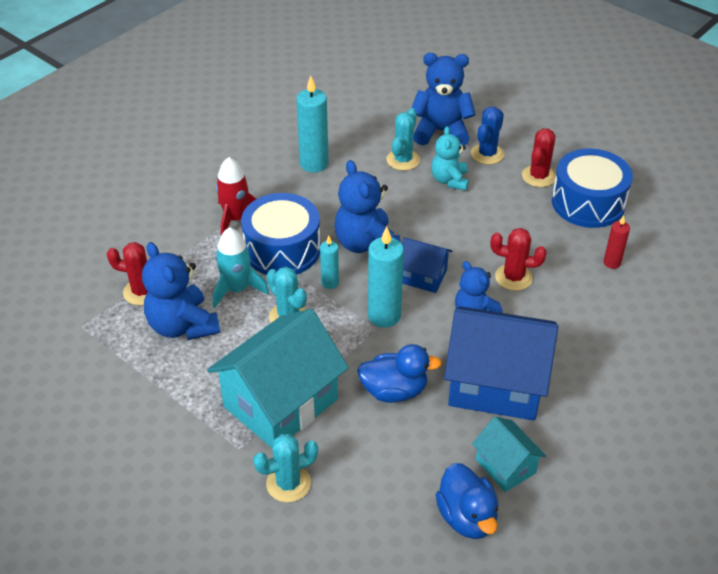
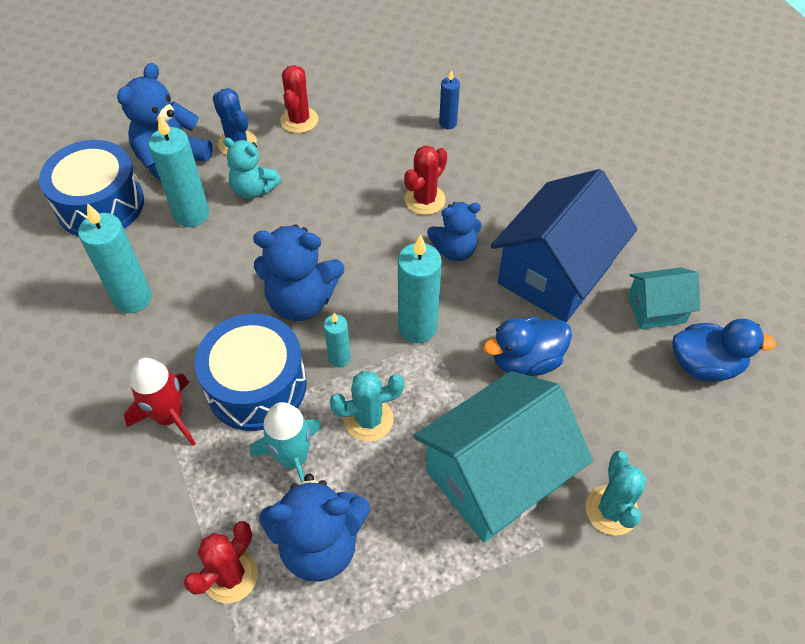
camera: 65 degrees left, 10 degrees up
(281, 403) = (495, 476): turquoise house -> turquoise house turned 75 degrees clockwise
(394, 391) = (526, 360): blue duck -> blue duck turned 135 degrees counterclockwise
(403, 160) = (192, 214): turquoise cactus -> turquoise candle
(423, 276) = (380, 271): blue house -> none
(538, 176) = (299, 120): red cactus -> red cactus turned 45 degrees clockwise
(588, 203) = (360, 103): blue drum -> blue drum (100, 205)
(612, 263) = (448, 123): red candle -> blue candle

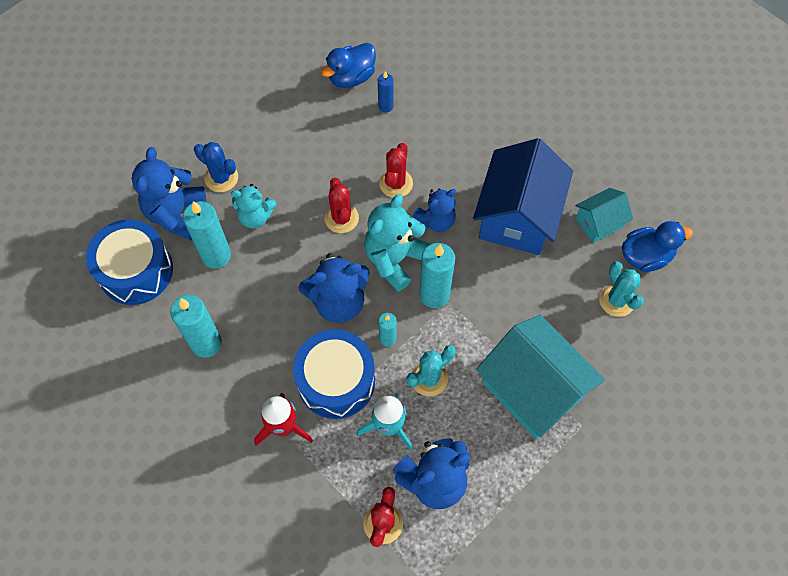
camera: 20 degrees left, 10 degrees up
(299, 120) = (263, 140): red cactus -> red cactus (341, 218)
(387, 276) = (394, 259): none -> turquoise teddy bear
(495, 476) = (533, 389): turquoise house -> turquoise house turned 75 degrees counterclockwise
(526, 360) = (522, 295): blue duck -> blue duck (351, 77)
(611, 510) = (617, 386): turquoise cactus -> turquoise cactus (616, 300)

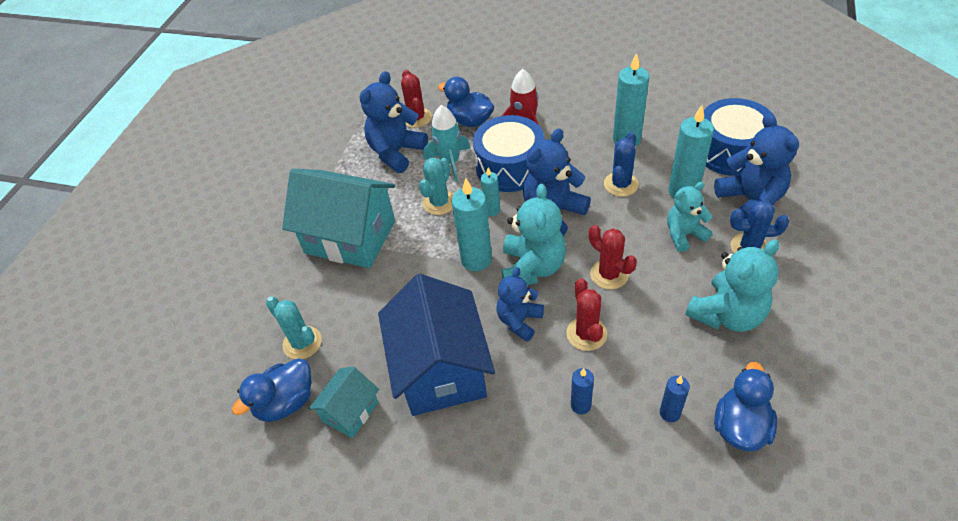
camera: 155 degrees right, 15 degrees down
(257, 295) = (621, 184): none -> blue cactus
(289, 142) = (727, 314): none -> turquoise teddy bear
(330, 477) = (470, 120): none -> blue duck
(437, 140) = (580, 405): none -> blue candle

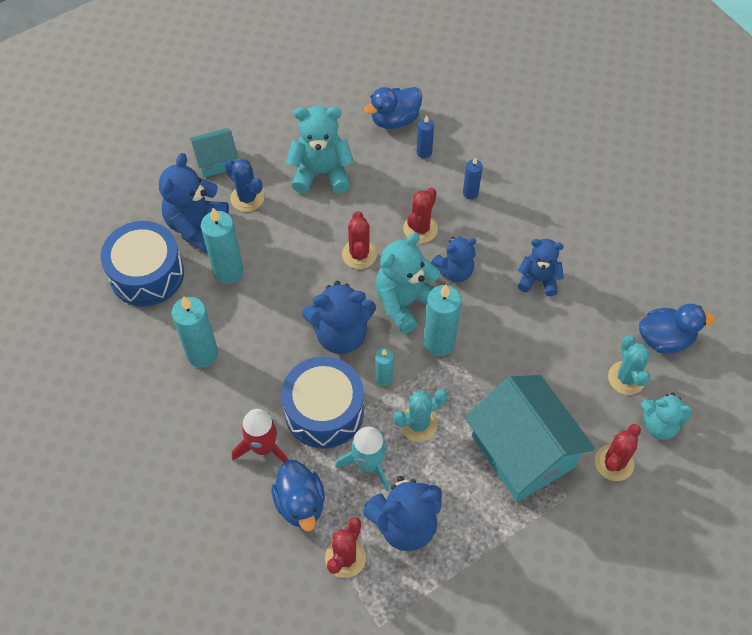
camera: 145 degrees left, 10 degrees up
(275, 276) = (614, 463): none -> red cactus
(350, 411) = (622, 298): turquoise house -> turquoise house (216, 161)
(441, 369) = (538, 279): blue house -> blue teddy bear
(621, 184) = (262, 316): blue cactus -> none
(684, 234) = (274, 240): turquoise teddy bear -> turquoise teddy bear (659, 425)

